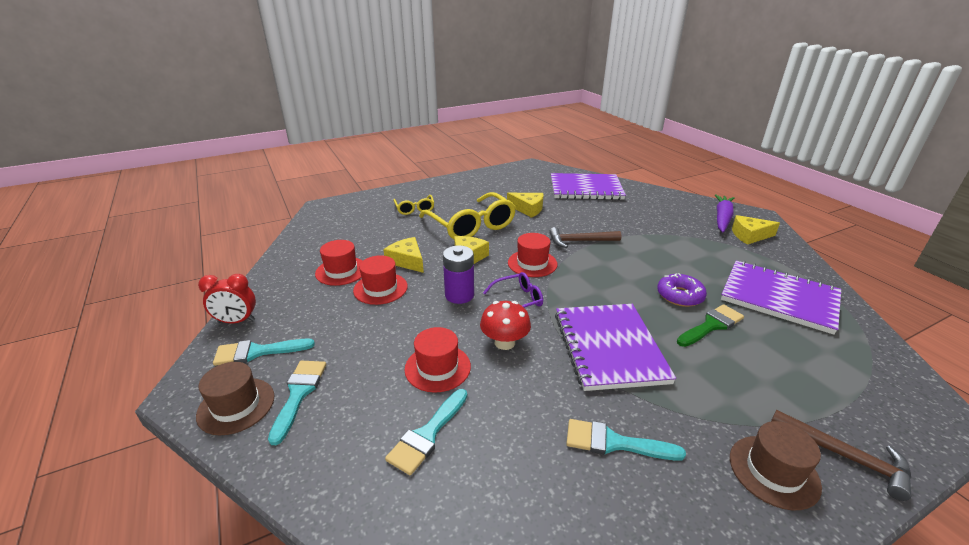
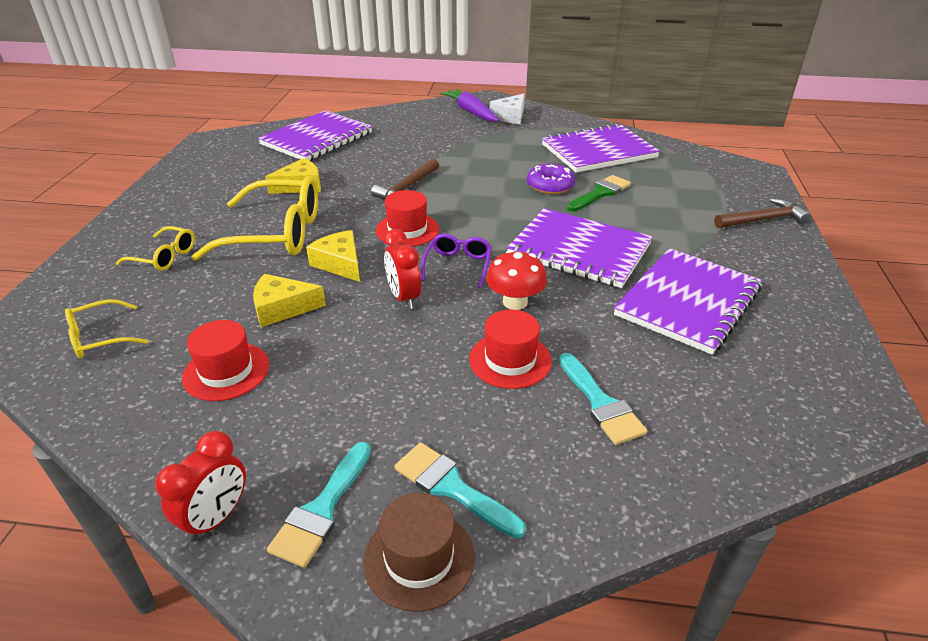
camera: 55 degrees left, 5 degrees up
(338, 227) = (100, 338): none -> yellow glasses
(380, 288) = (315, 350): red hat -> none
(459, 295) = (404, 298): purple battery -> red clock
(614, 442) = (688, 302): turquoise brush -> purple notebook
(711, 325) = (600, 193): green brush -> green brush turned 45 degrees clockwise
(749, 235) = (510, 116): yellow cheese -> white cheese
(773, 471) = (758, 251): brown hat -> none

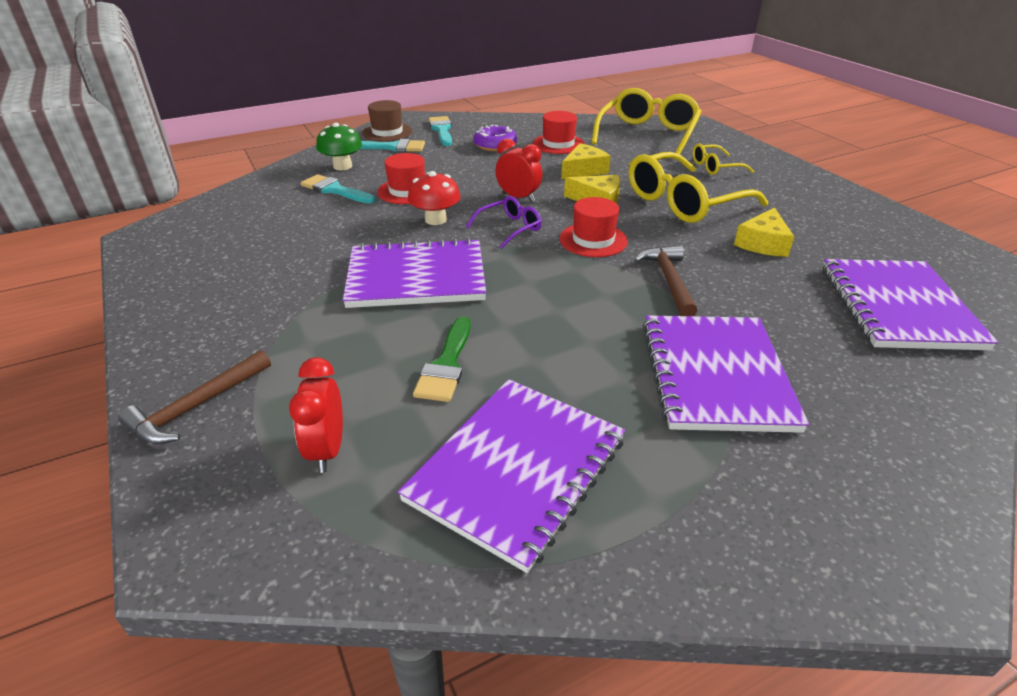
camera: 145 degrees right, 0 degrees up
(100, 338) = (647, 134): yellow glasses -> yellow glasses, size x1.97
(216, 518) = (480, 119): red clock -> red clock (327, 450)
(458, 265) = (509, 228): purple glasses -> purple glasses turned 105 degrees counterclockwise
(470, 112) = (864, 491): purple carrot -> none
(510, 116) = (782, 515): white cheese -> none
(550, 186) = (521, 351): purple donut -> purple donut (495, 145)
(564, 463) = (342, 166): none -> green mushroom
(688, 302) = (289, 265): purple notebook -> purple notebook (716, 375)

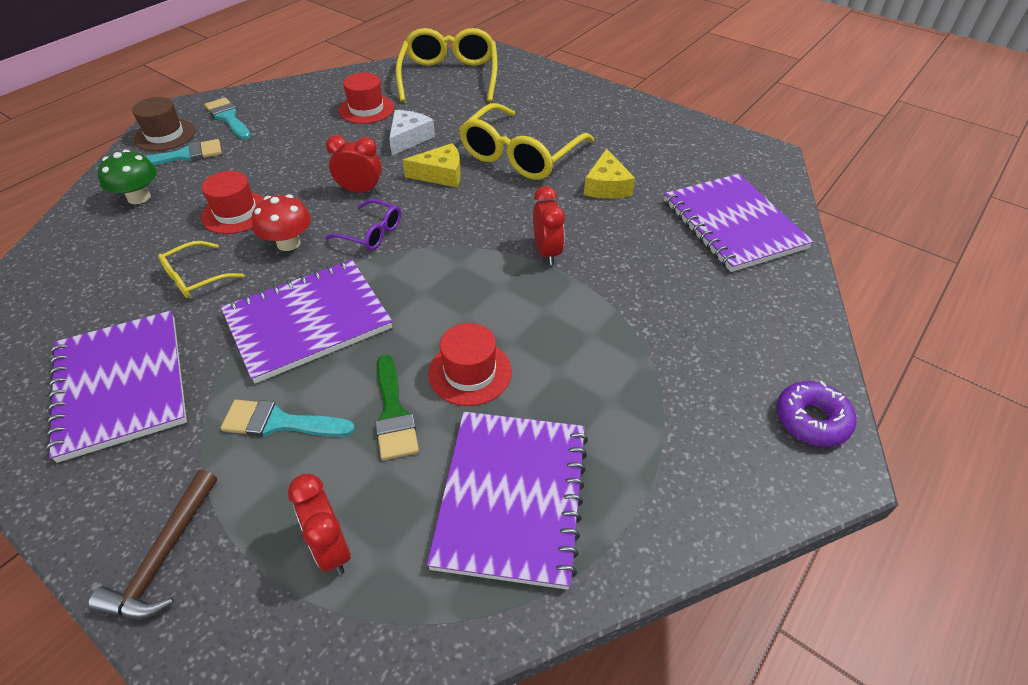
camera: 25 degrees left, 10 degrees up
(335, 190) = (150, 233): turquoise brush -> turquoise brush (280, 422)
(495, 145) = (300, 126): purple donut -> purple donut (811, 420)
(509, 228) = (371, 233): purple glasses -> purple glasses turned 90 degrees clockwise
(584, 170) = (409, 138): yellow cheese -> white cheese
(593, 240) = (459, 224): red hat -> red hat (470, 372)
(669, 281) = (547, 252): brown hammer -> red clock
(715, 167) = (530, 105): yellow glasses -> yellow glasses (196, 277)
(716, 375) = (626, 340): purple notebook -> purple notebook (121, 385)

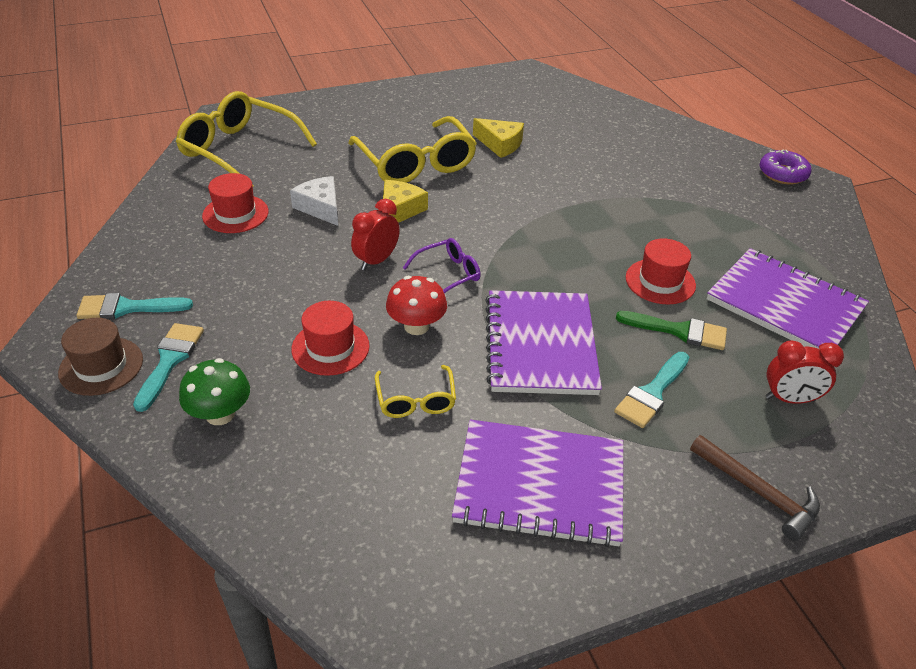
camera: 60 degrees left, 5 degrees down
(547, 252) = (555, 200): red clock -> none
(733, 224) = (592, 118): purple notebook -> none

